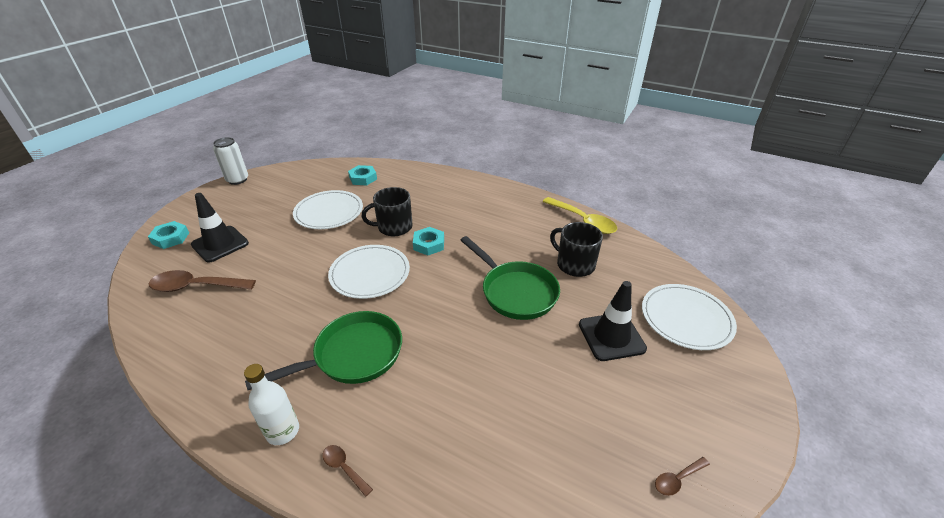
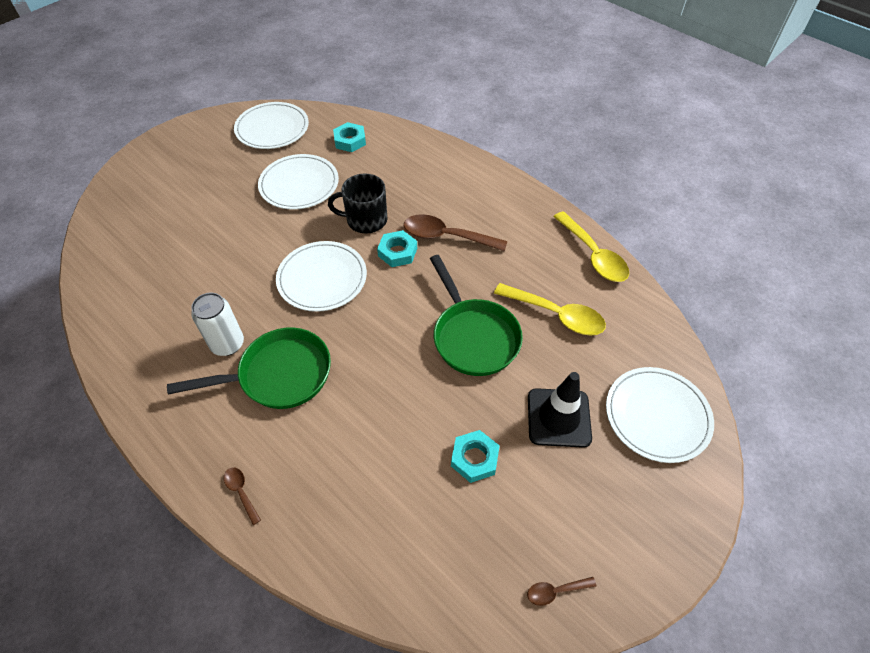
camera: 15 degrees right, 15 degrees up
(170, 238) = (129, 189): turquoise nut -> turquoise nut (474, 458)
(196, 287) = (144, 257): brown spoon -> brown spoon (446, 236)
(220, 244) = (176, 207): black traffic cone -> none
(237, 180) = (210, 118): white can -> white can (227, 344)
(283, 431) = (195, 441): white bottle -> none
(294, 179) = (272, 128): none -> white plate
(574, 264) = (556, 315): black mug -> yellow spoon

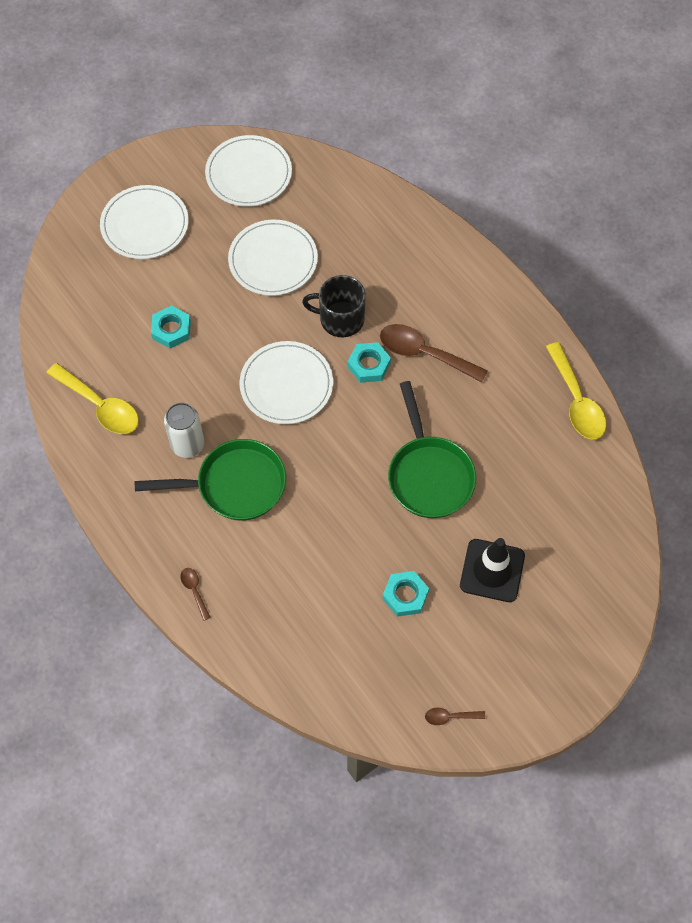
camera: 10 degrees right, 10 degrees up
(350, 141) = (336, 205): turquoise nut -> turquoise nut (171, 330)
(556, 315) = (518, 464): yellow spoon -> yellow spoon (100, 406)
(657, 415) = (586, 584): white plate -> white plate (145, 225)

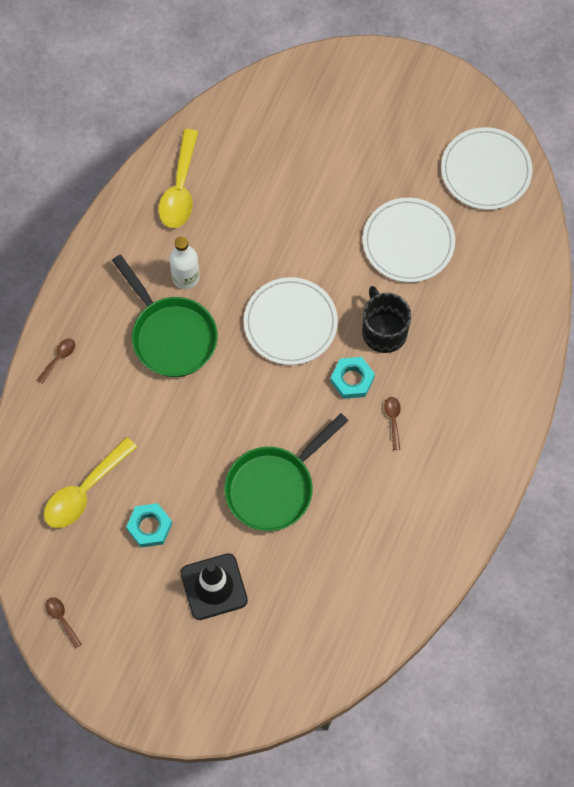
camera: 60 degrees right, 5 degrees up
(145, 225) = (376, 118): white plate -> none
(171, 330) = (286, 201): turquoise nut -> none
(187, 444) = (185, 277): white can -> white bottle
(424, 353) = (393, 420): brown spoon -> brown spoon, size x0.47
(576, 401) = (426, 577): yellow spoon -> yellow spoon (84, 491)

